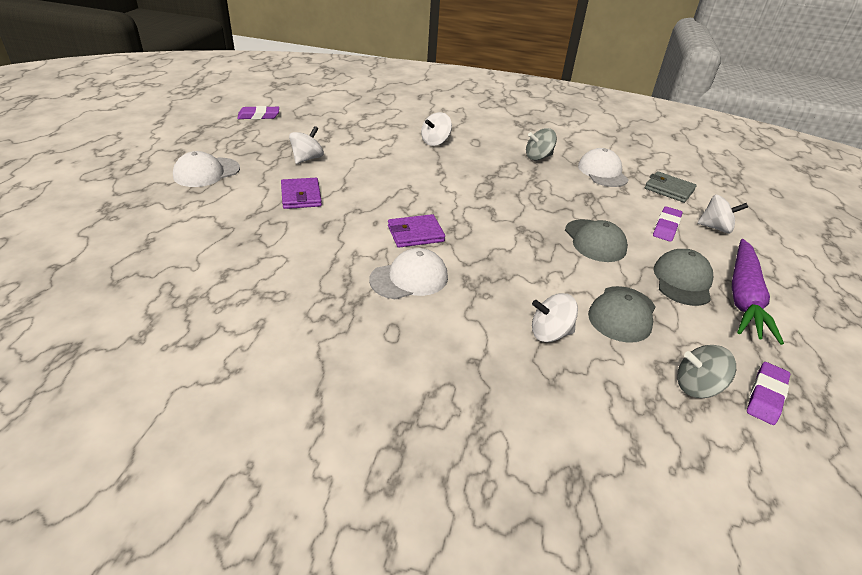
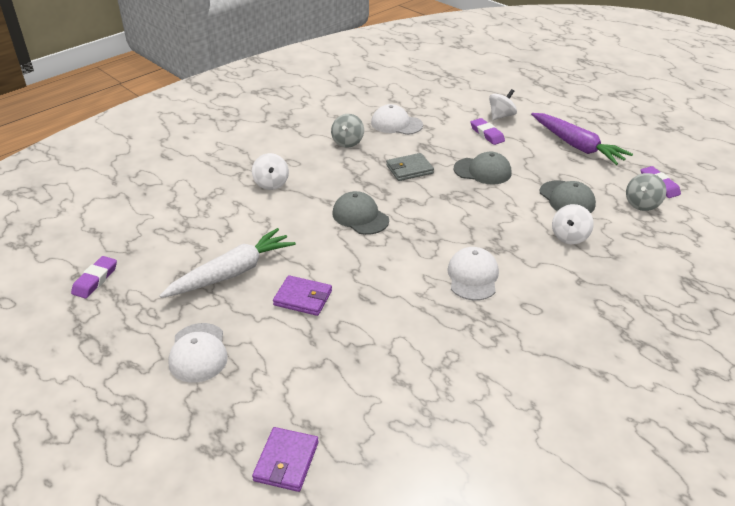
camera: 55 degrees left, 0 degrees up
(307, 159) = (232, 273): white spinning top -> white carrot
(415, 234) = (415, 251): purple wallet -> purple wallet (286, 461)
(669, 189) = (442, 108): grey wallet -> grey wallet (409, 169)
(682, 281) = (548, 159): grey cap -> grey cap (360, 216)

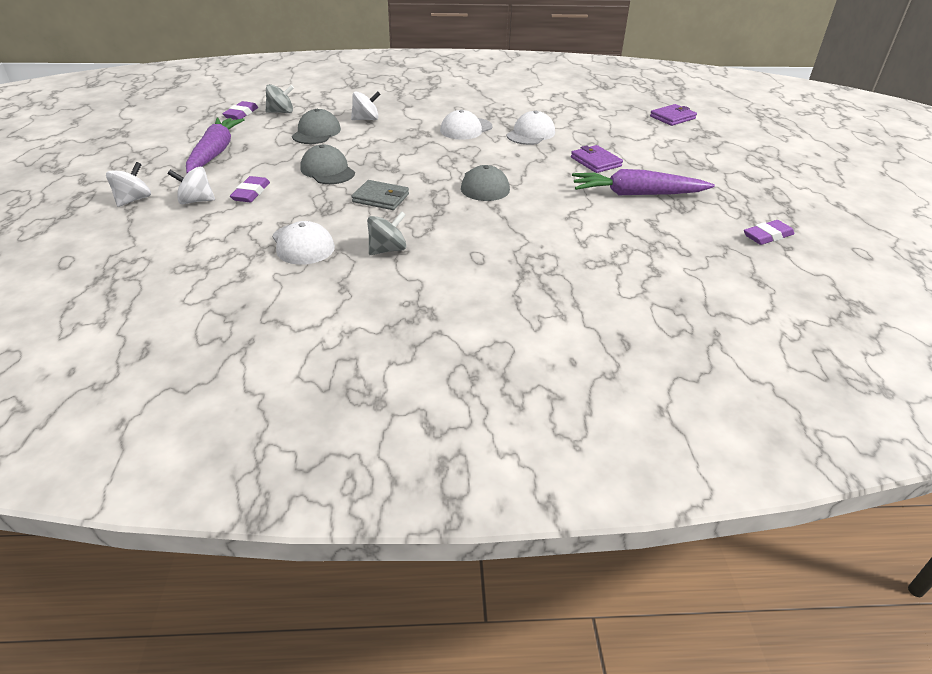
camera: 140 degrees left, 0 degrees up
(198, 353) = (696, 165): white cap -> white cap (530, 134)
(232, 273) = (636, 194): white carrot -> purple carrot
(271, 183) = (527, 245): white spinning top -> white spinning top (133, 200)

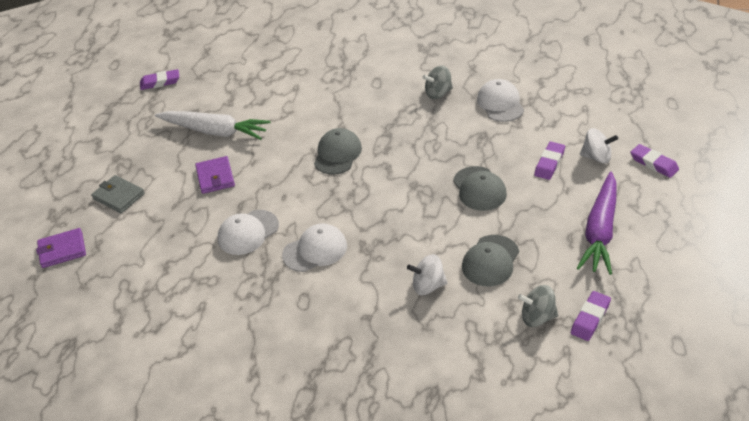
camera: 160 degrees left, 5 degrees up
(133, 200) = (654, 163): white spinning top -> purple eraser
(381, 198) = (434, 146): grey wallet -> grey wallet (118, 196)
(636, 194) = (215, 131): purple carrot -> white carrot

